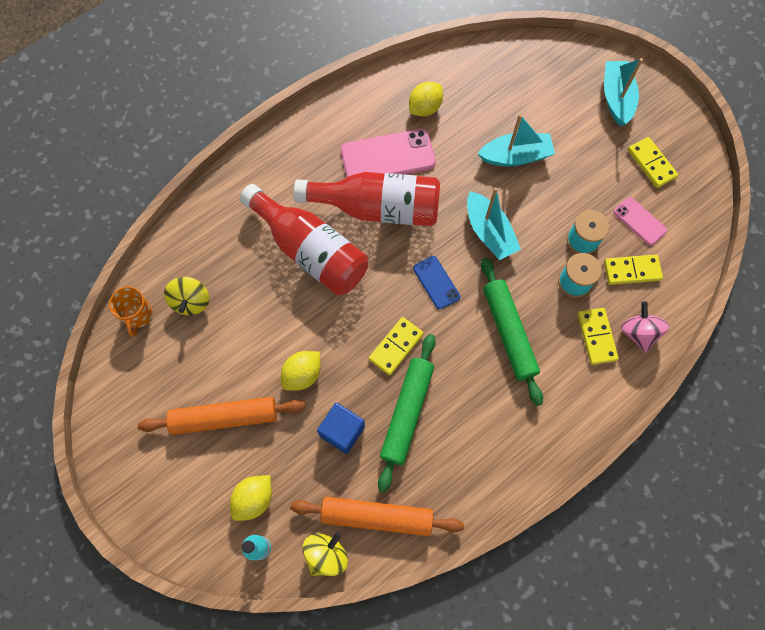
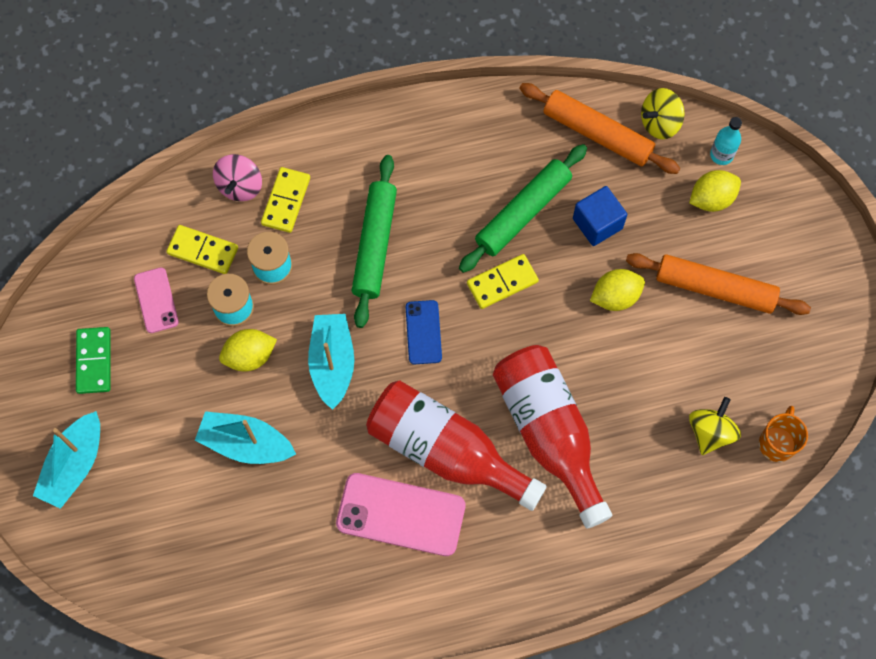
camera: 155 degrees left, 0 degrees up
(425, 108) = (319, 563): yellow lemon -> yellow lemon (250, 356)
(651, 163) = (94, 361): yellow domino -> green domino

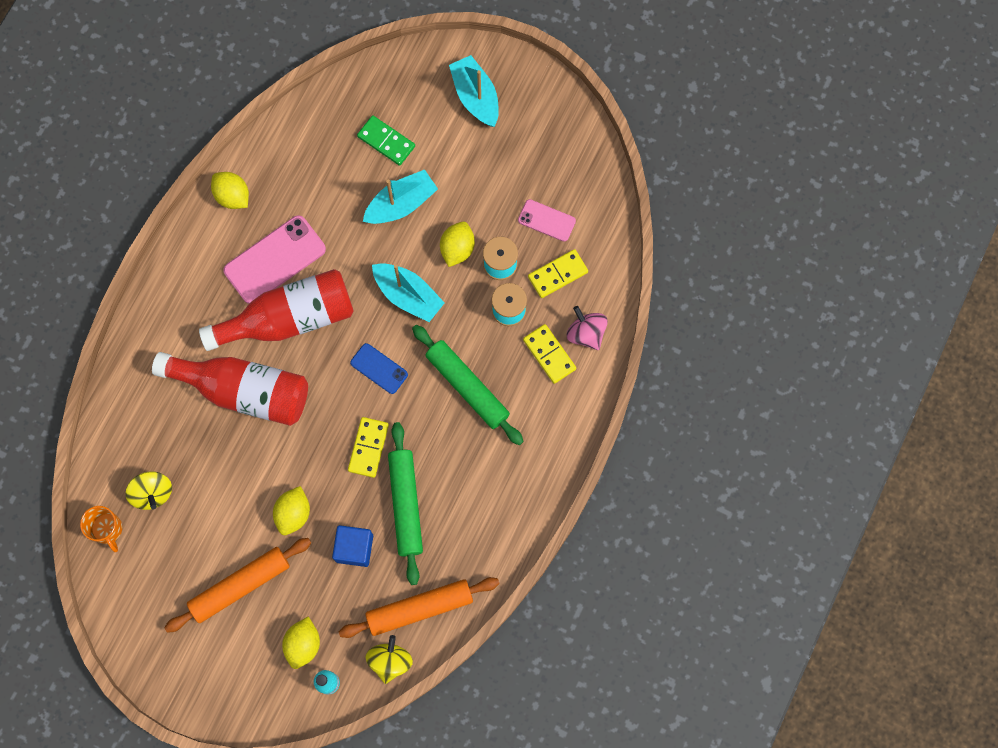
camera: 130 degrees right, 5 degrees up
(94, 361) = (536, 154): green domino -> green domino (386, 141)
(371, 613) = (232, 196): none -> yellow lemon

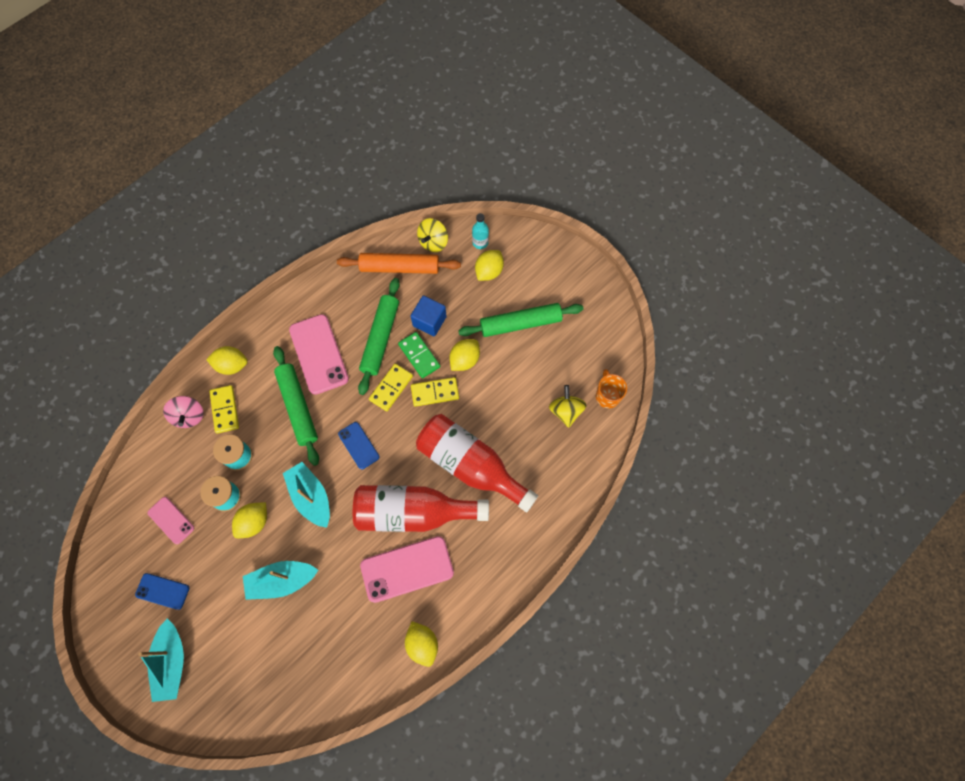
camera: 160 degrees left, 5 degrees down
(240, 586) = (520, 323): orange rolling pin -> green rolling pin
(386, 141) = (269, 647): green domino -> green domino (419, 356)
(471, 458) = (319, 354): none -> pink phone
(518, 153) = (162, 591): none -> blue phone
(558, 274) = (186, 471): yellow domino -> yellow domino (435, 392)
(568, 408) = (232, 365): none -> yellow lemon

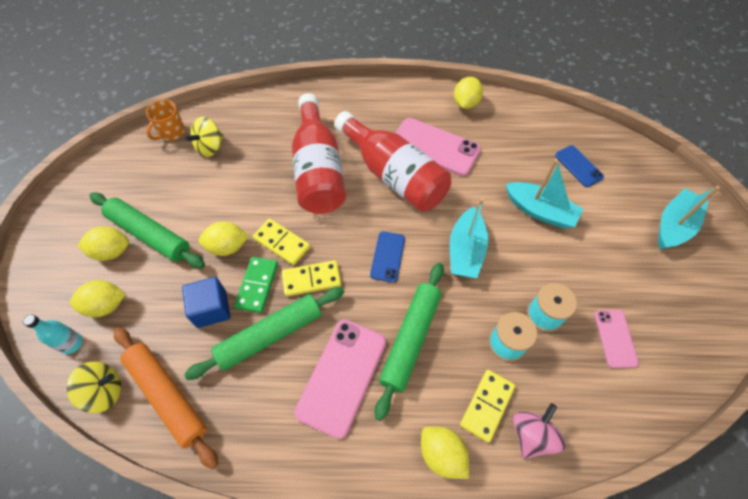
camera: 135 degrees left, 10 degrees down
(162, 591) = (656, 283): blue phone -> blue phone (578, 166)
(254, 522) = (533, 271): yellow lemon -> yellow lemon (112, 251)

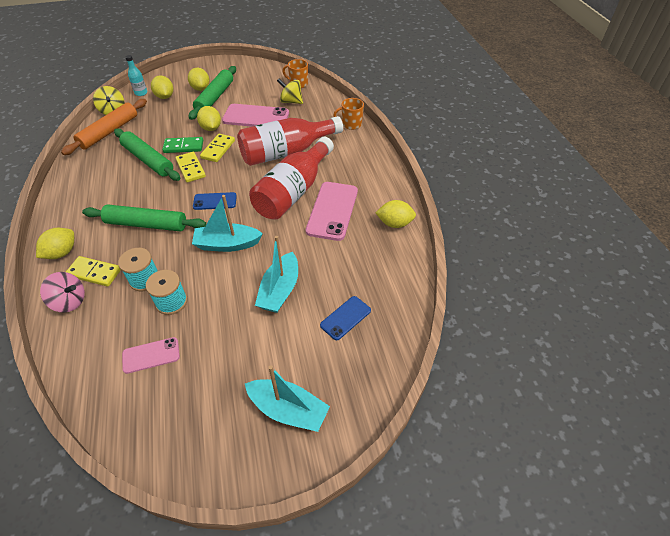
camera: 75 degrees right, 10 degrees down
(211, 309) = (165, 133): blue cube -> none
(289, 99) = (351, 124): none -> orange mug
(342, 376) = (119, 196): pink phone -> pink phone (256, 117)

